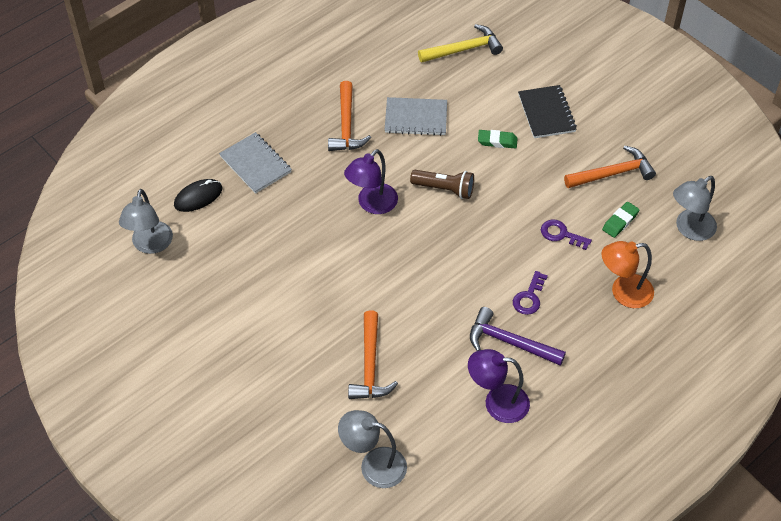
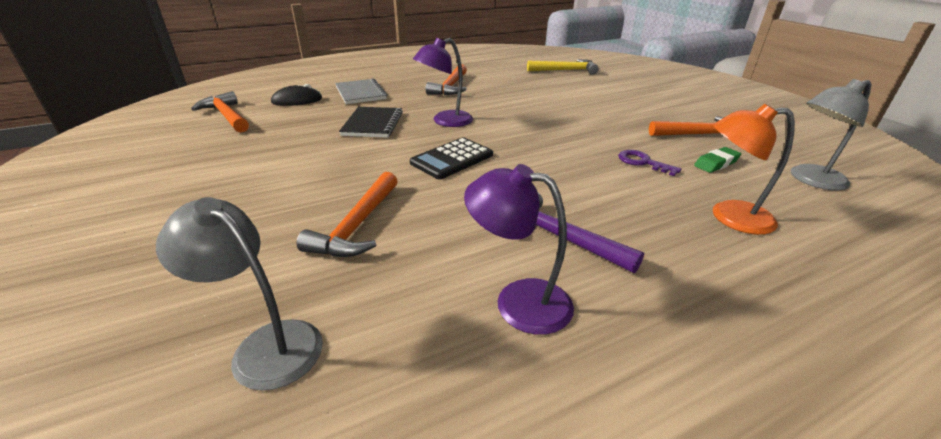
camera: 15 degrees right, 20 degrees down
(150, 245) = (227, 116): grey lamp -> orange hammer
(403, 267) = (452, 159): none -> black calculator
(416, 118) = (511, 90): grey notebook -> none
(444, 189) = (521, 122): brown flashlight -> none
(497, 141) = (582, 106): green eraser -> none
(529, 297) = (595, 201): purple key -> none
(546, 113) = (633, 100): black notebook -> black notebook (373, 124)

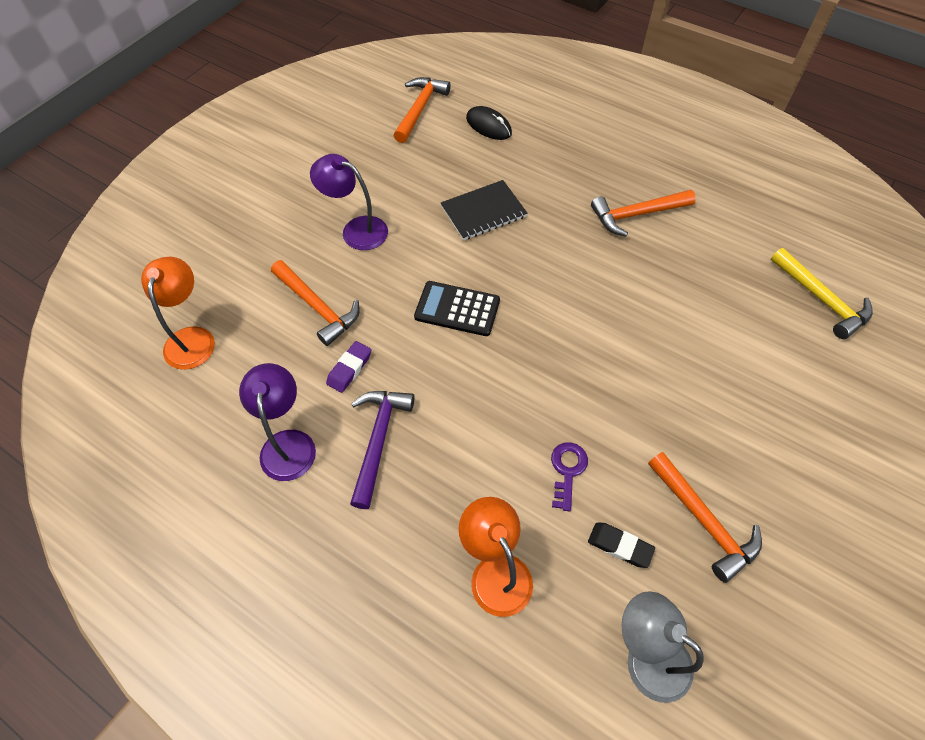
camera: 60 degrees right, 25 degrees up
(265, 345) = (192, 338): grey lamp -> orange lamp
(357, 225) = (317, 307): orange hammer -> orange hammer turned 120 degrees counterclockwise
(360, 93) = (547, 156): grey notebook -> none
(445, 121) = (535, 261): purple lamp -> purple lamp (356, 230)
(457, 228) = (349, 369): none -> purple eraser
(716, 163) = (619, 546): green eraser -> black eraser

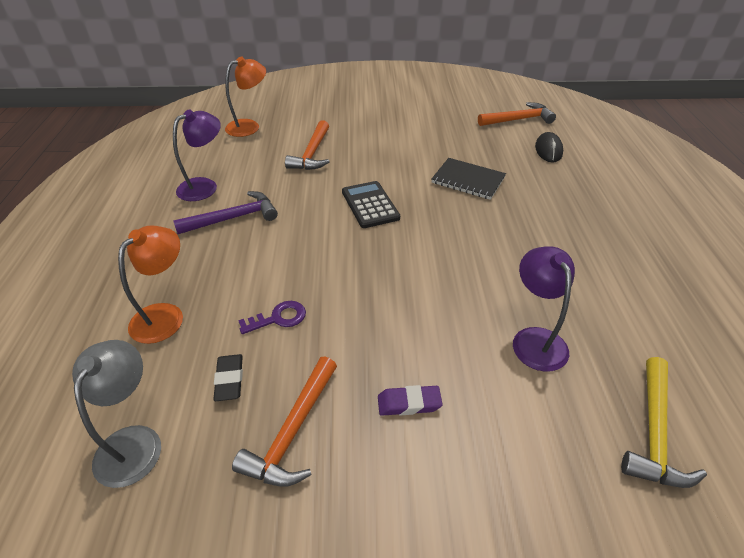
camera: 55 degrees right, 15 degrees down
(349, 369) = (278, 184): purple eraser -> purple eraser (409, 403)
(356, 230) = (387, 141): purple lamp -> purple lamp (535, 339)
(636, 214) = (573, 254): orange hammer -> none

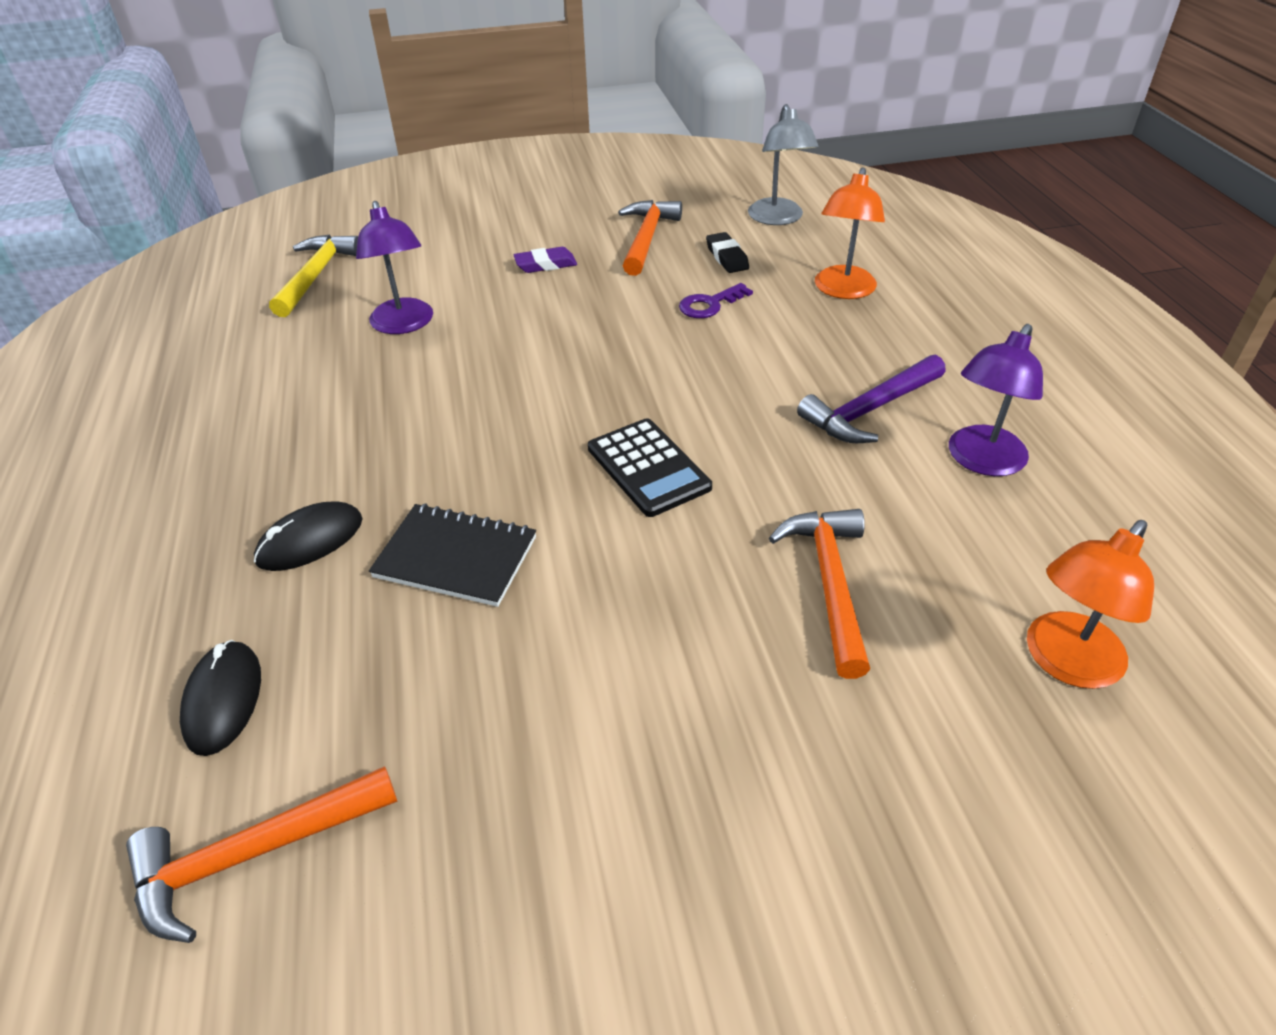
camera: 170 degrees right, 0 degrees up
(540, 195) = (310, 540): none -> black mouse

